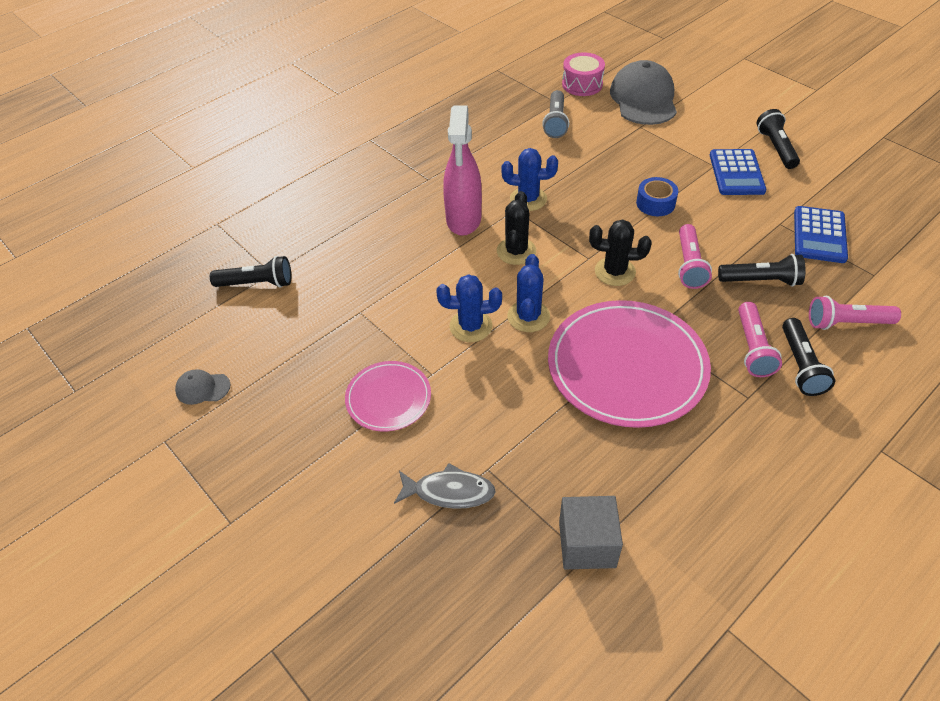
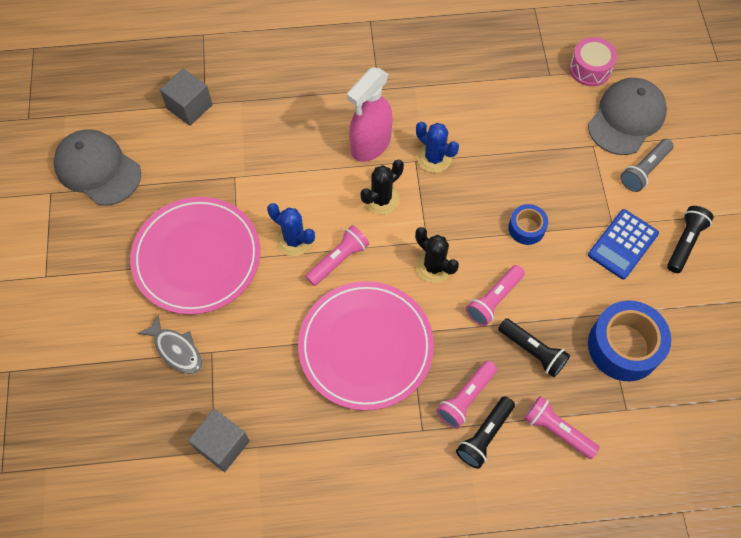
camera: 35 degrees right, 15 degrees up
(202, 388) = (97, 169): grey cap -> grey cap, size x2.25
(257, 283) = (189, 107): black flashlight -> grey cube
(388, 398) = (197, 257): pink plate -> pink plate, size x1.89
(528, 316) = (338, 260): blue cactus -> pink flashlight
(555, 122) = (528, 96): grey flashlight -> grey flashlight (644, 170)
(819, 235) = (624, 346): blue calculator -> blue tape

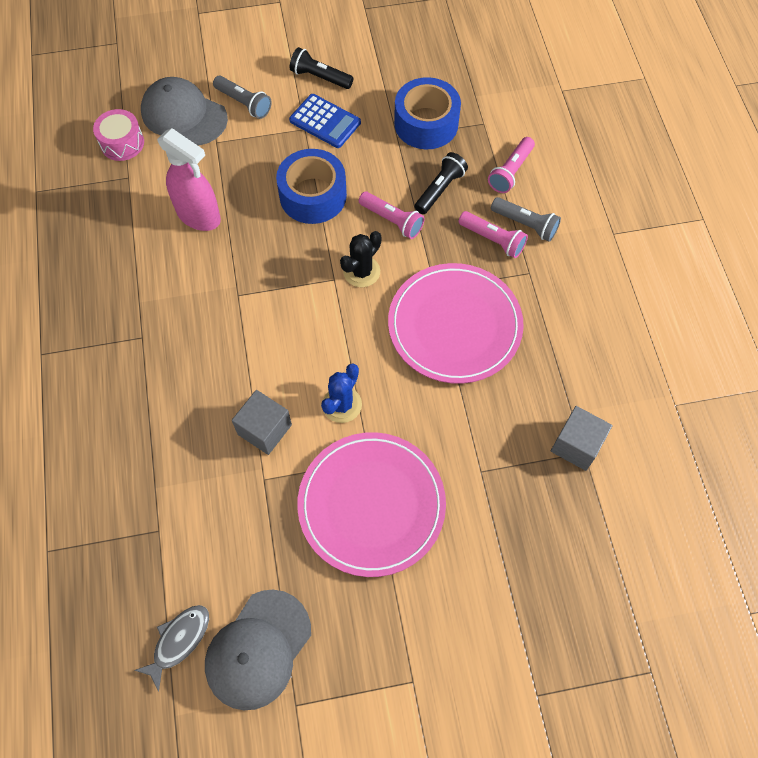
camera: 95 degrees left, 0 degrees up
(176, 349) = (483, 508): grey fish -> grey fish (179, 641)
(189, 107) = (163, 549): grey cube -> grey cube (264, 429)
(338, 260) = (362, 358): pink flashlight -> none
(370, 145) = (218, 340): pink spray bottle -> pink spray bottle (199, 216)
(381, 199) = (287, 324): black cactus -> none
(434, 158) = (234, 277): blue cactus -> none
(484, 436) = (525, 224): black flashlight -> grey flashlight
(526, 228) = (313, 195): blue tape -> blue tape, size x1.85

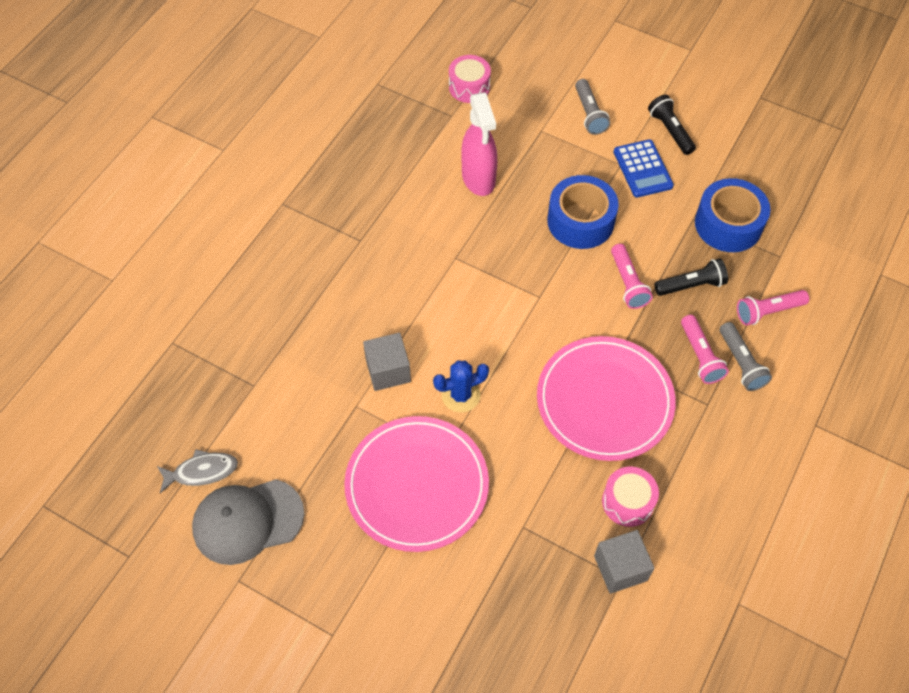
camera: 40 degrees right, 5 degrees down
(184, 115) = (534, 94): grey cap -> none
(361, 272) = (566, 306): black cactus -> none
(538, 391) = (627, 502): none -> pink drum

